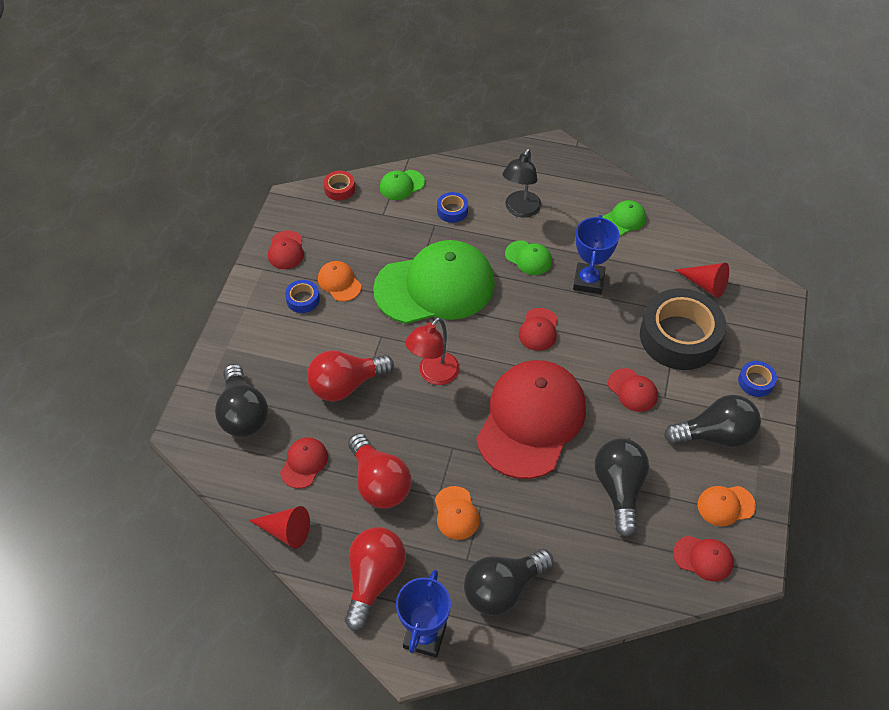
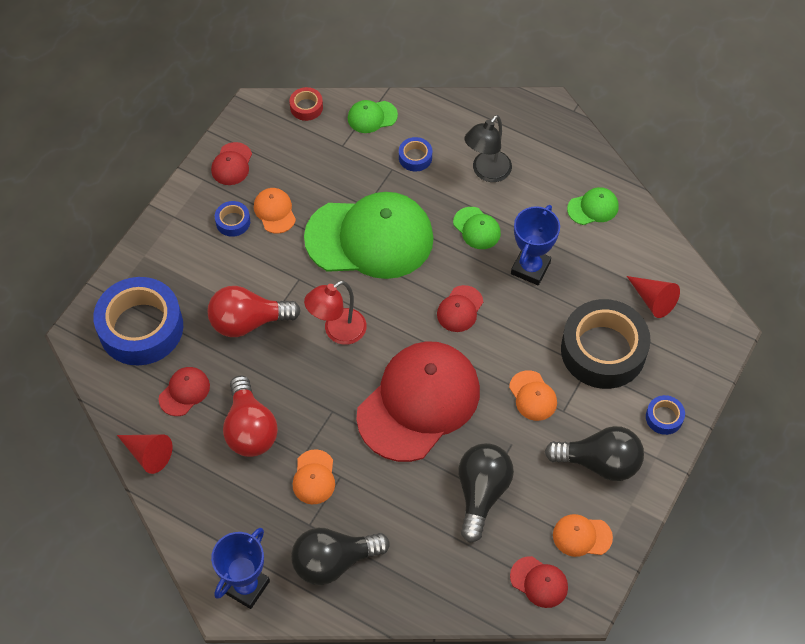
camera: 15 degrees right, 5 degrees up
(243, 413) = (141, 328): black light bulb -> blue tape
(374, 579) = (216, 521): red light bulb -> none
(632, 390) = (533, 396): red cap -> orange cap

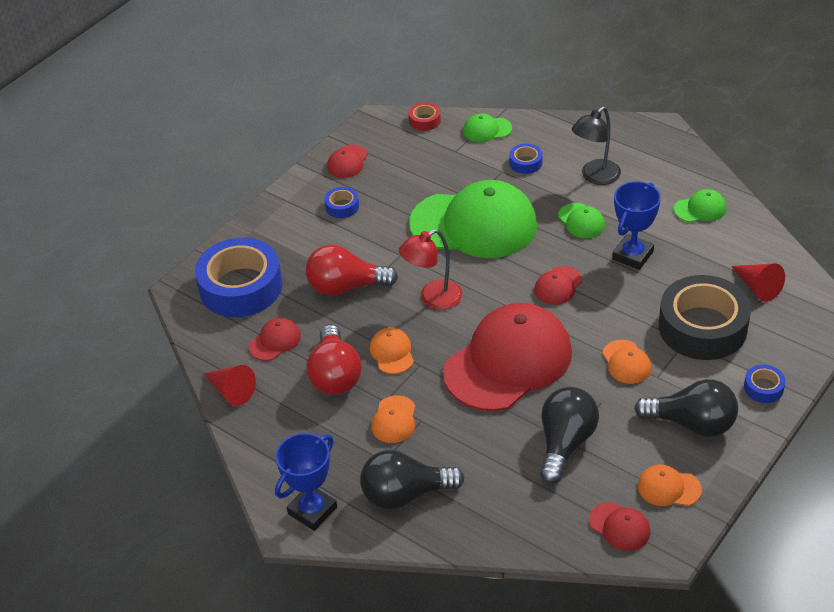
camera: 10 degrees right, 15 degrees down
(274, 211) = (383, 200): orange cap -> orange cap (392, 352)

